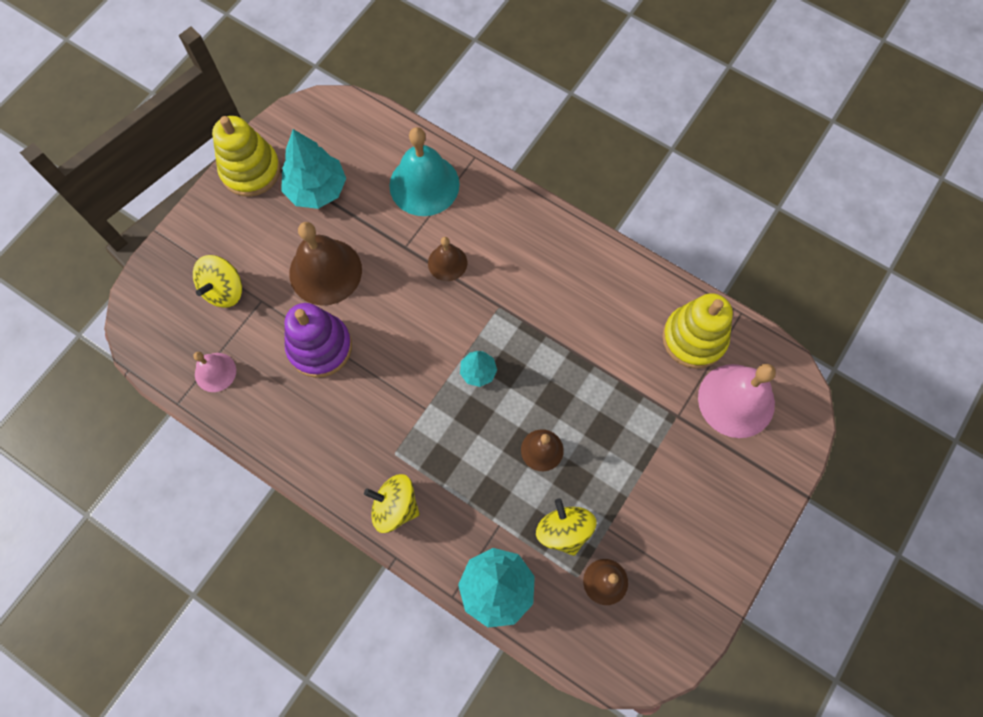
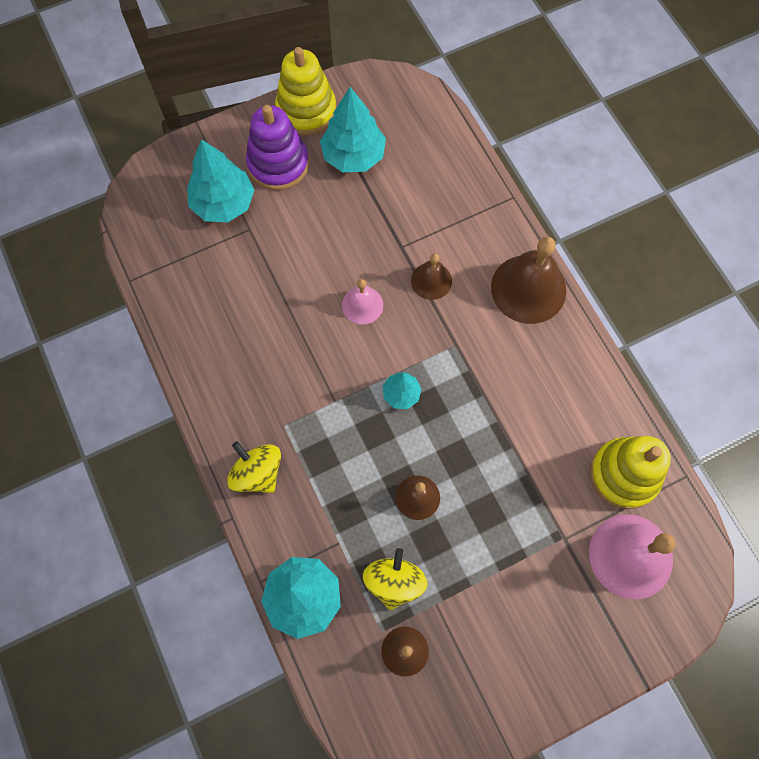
camera: 30 degrees right, 0 degrees up
(215, 372) = (175, 270): pink bell -> pink bell (362, 305)
(224, 290) = (224, 203): yellow spinning top -> turquoise tree
(320, 347) = (275, 296): purple stacking toy -> purple stacking toy (278, 164)
(325, 271) = (318, 232): brown bell -> brown bell (528, 289)
(424, 184) = (451, 199): turquoise bell -> none

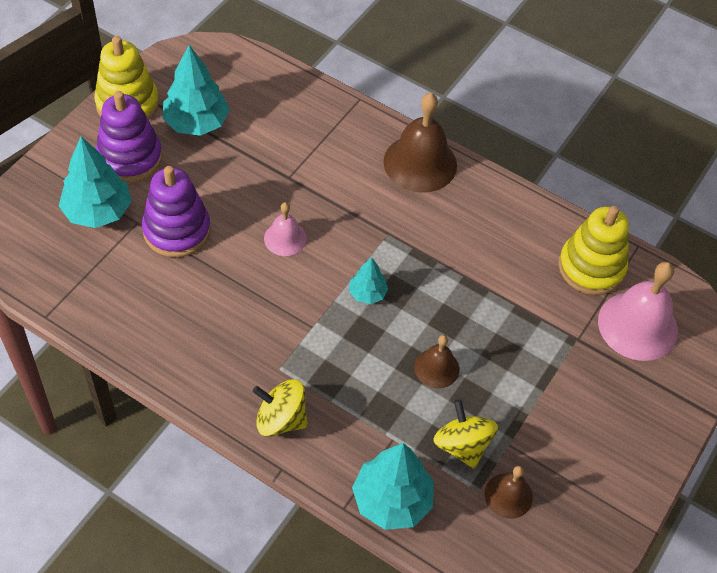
camera: 35 degrees left, 15 degrees down
(276, 252) = (177, 230): none -> purple stacking toy
(431, 281) = (333, 192): brown bell -> none

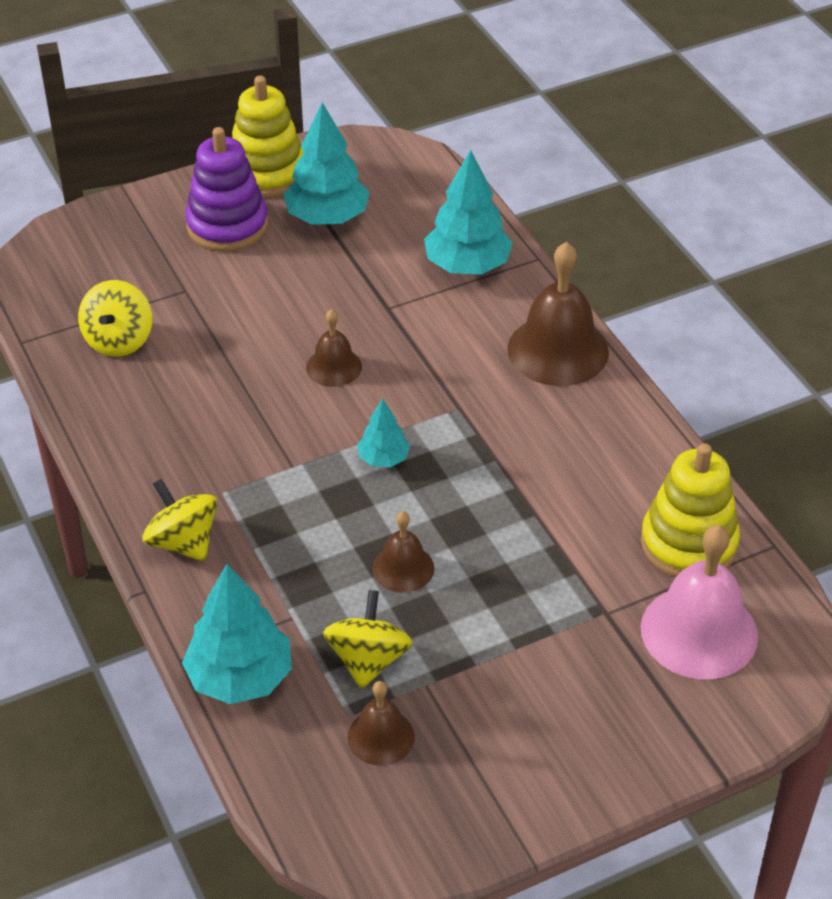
camera: 35 degrees right, 10 degrees down
(98, 211) = (153, 265): turquoise tree -> turquoise tree (467, 266)
(118, 283) = (119, 340): none -> yellow spinning top
(177, 230) = (221, 314): purple stacking toy -> none
(285, 238) = (334, 367): pink bell -> brown bell

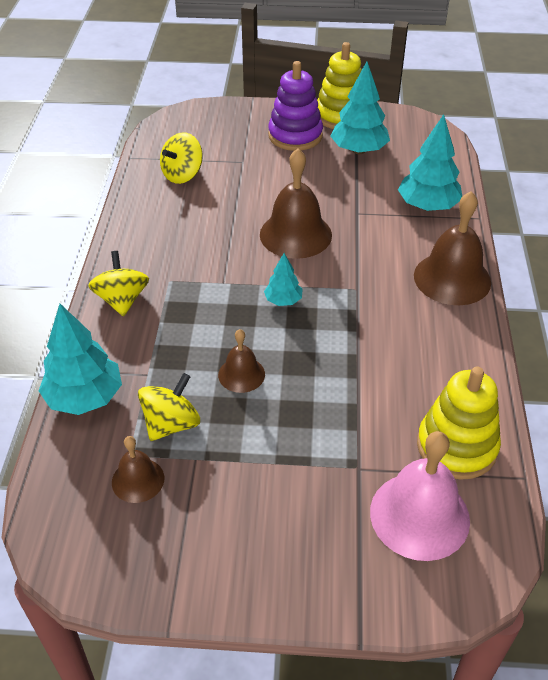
camera: 30 degrees right, 0 degrees up
(334, 367) = (295, 234): brown bell -> brown bell, size x1.83

